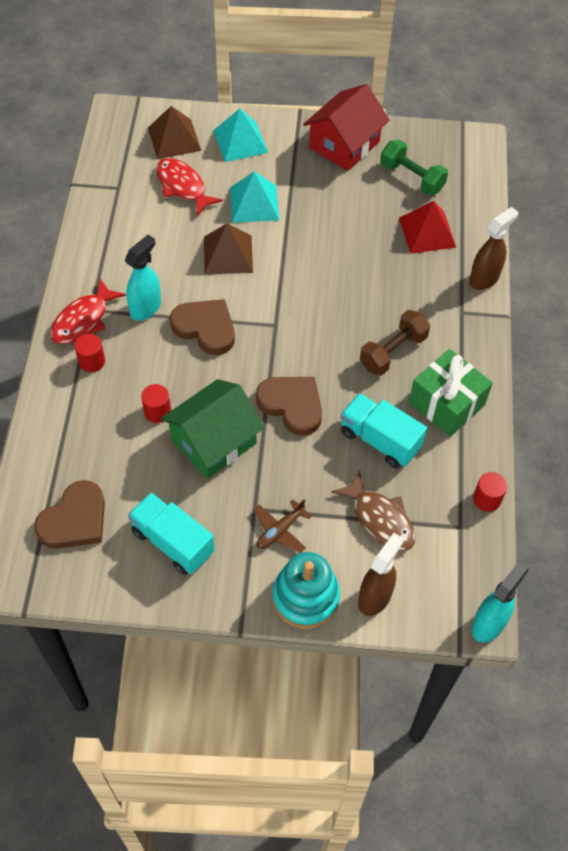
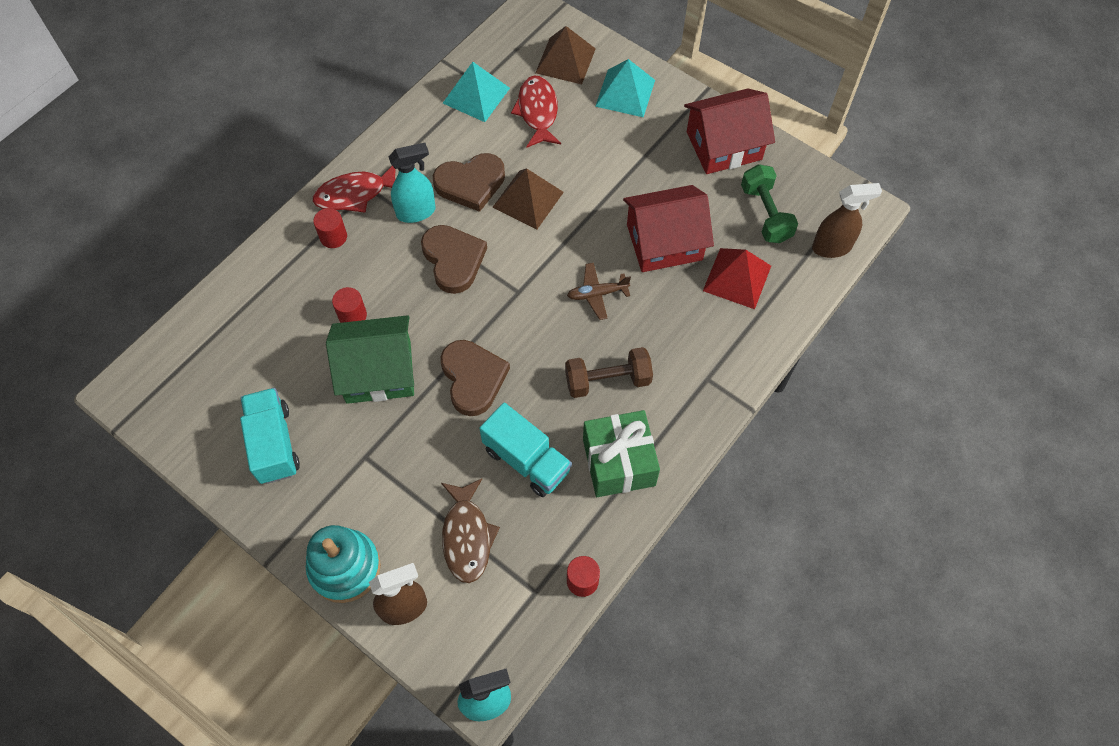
camera: 35 degrees right, 5 degrees up
(75, 520) = (212, 374): brown heart -> brown heart (470, 184)
(254, 203) = (590, 162): turquoise pyramid -> turquoise pyramid (476, 95)
(280, 530) = (371, 491): brown plane -> brown plane (597, 294)
(355, 233) = (664, 242): none -> red house
(379, 440) = (527, 460): turquoise truck -> turquoise truck turned 150 degrees clockwise
(484, 279) = (757, 357): brown spray bottle -> brown spray bottle (832, 247)

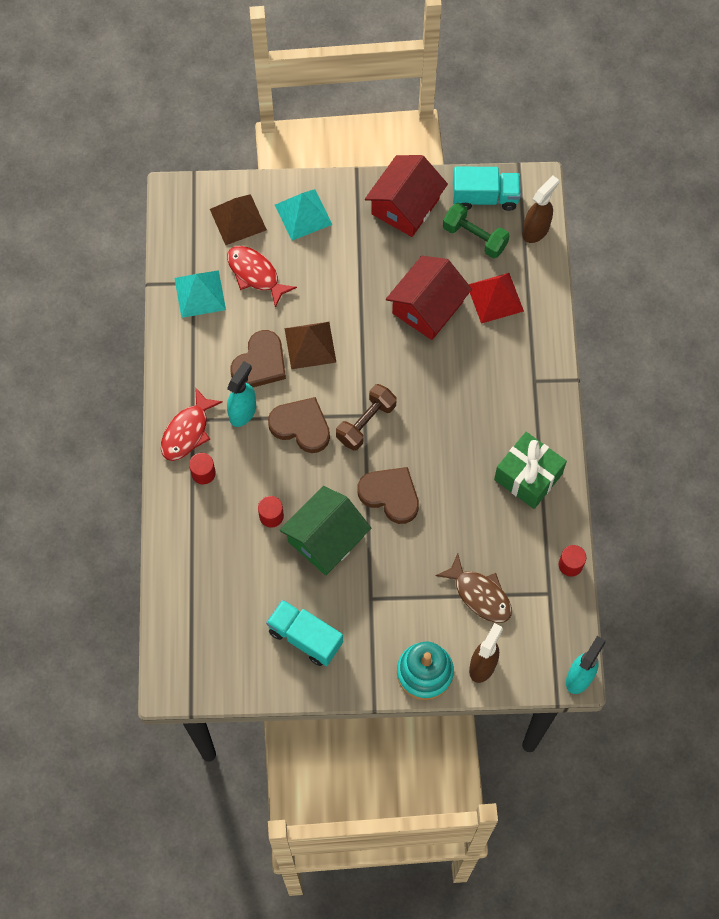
camera: 40 degrees left, 5 degrees up
(527, 460) = (472, 520): turquoise truck -> turquoise truck (485, 197)
(597, 294) = (417, 377): brown plane -> none
(607, 380) = (475, 430): brown dumbbell -> brown dumbbell (366, 423)

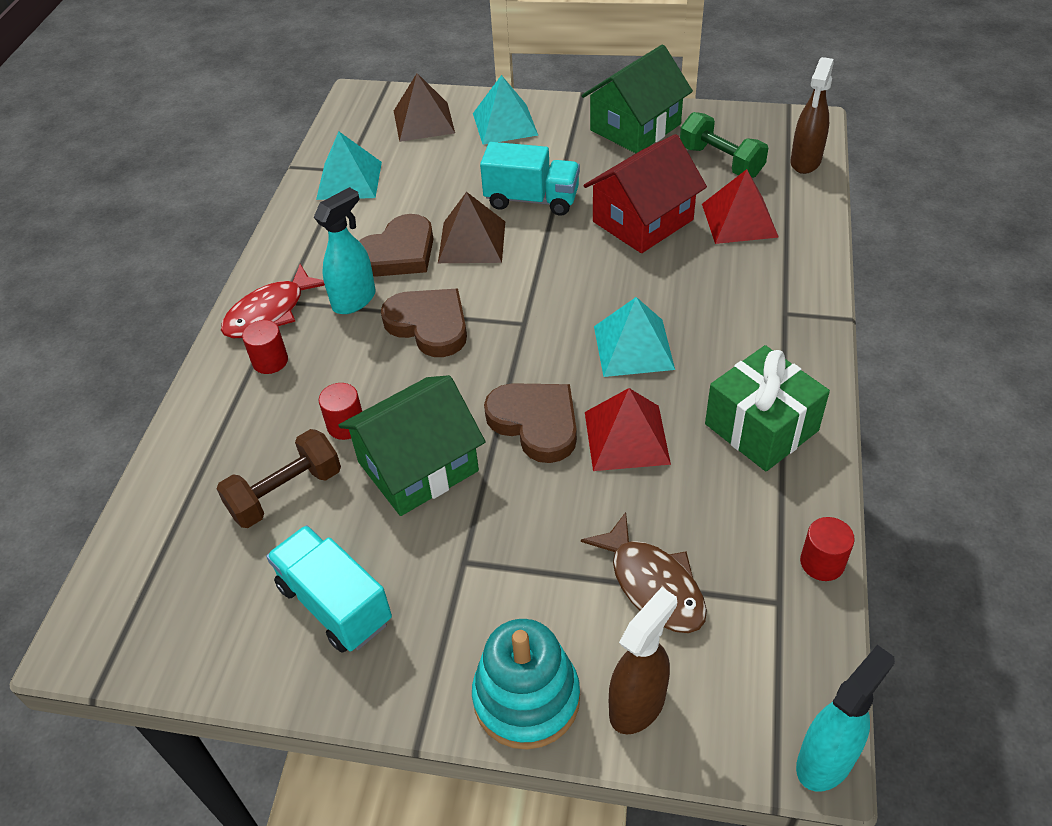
camera: 15 degrees right, 20 degrees down
(255, 274) = (426, 169): red fish -> none
(366, 423) = (523, 332): brown dumbbell -> brown dumbbell (286, 493)
(405, 206) = (635, 127): red house -> green house
(440, 425) = (633, 347): none -> turquoise pyramid
(448, 497) = (626, 437): none -> red pyramid
(485, 197) = (740, 128): turquoise truck -> turquoise truck (532, 199)
(536, 230) = (805, 162): brown spray bottle -> brown spray bottle turned 150 degrees clockwise

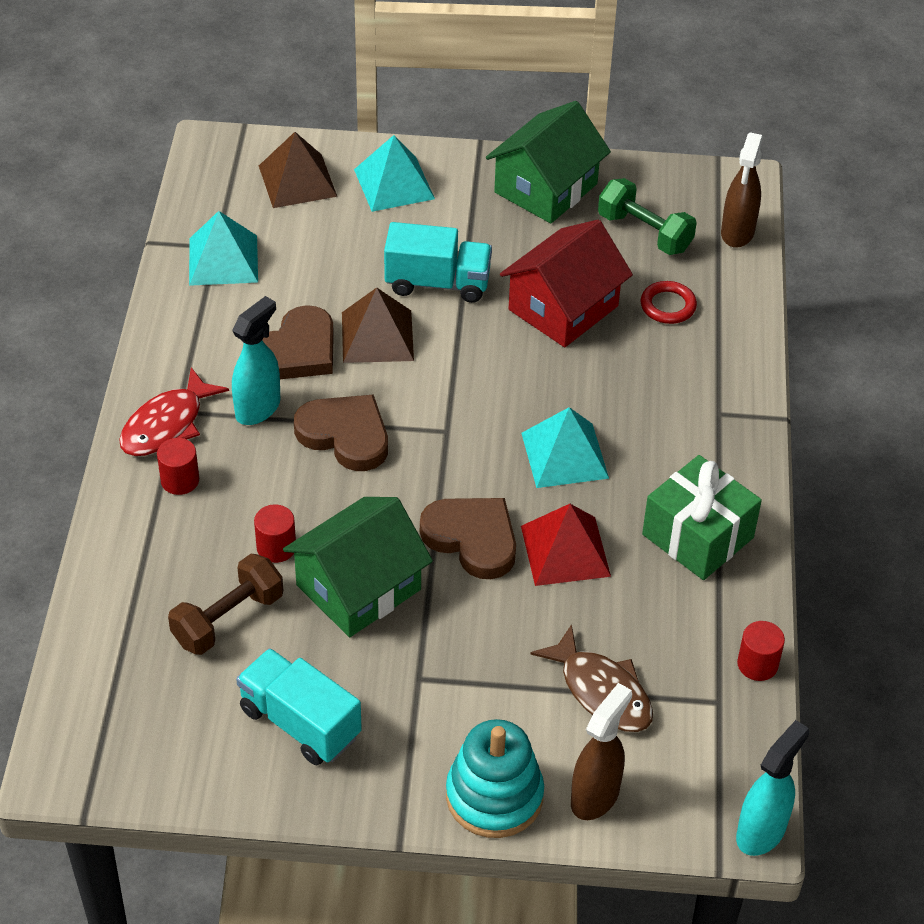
camera: 10 degrees left, 0 degrees up
(739, 220) = (668, 306): red pyramid -> red ring

